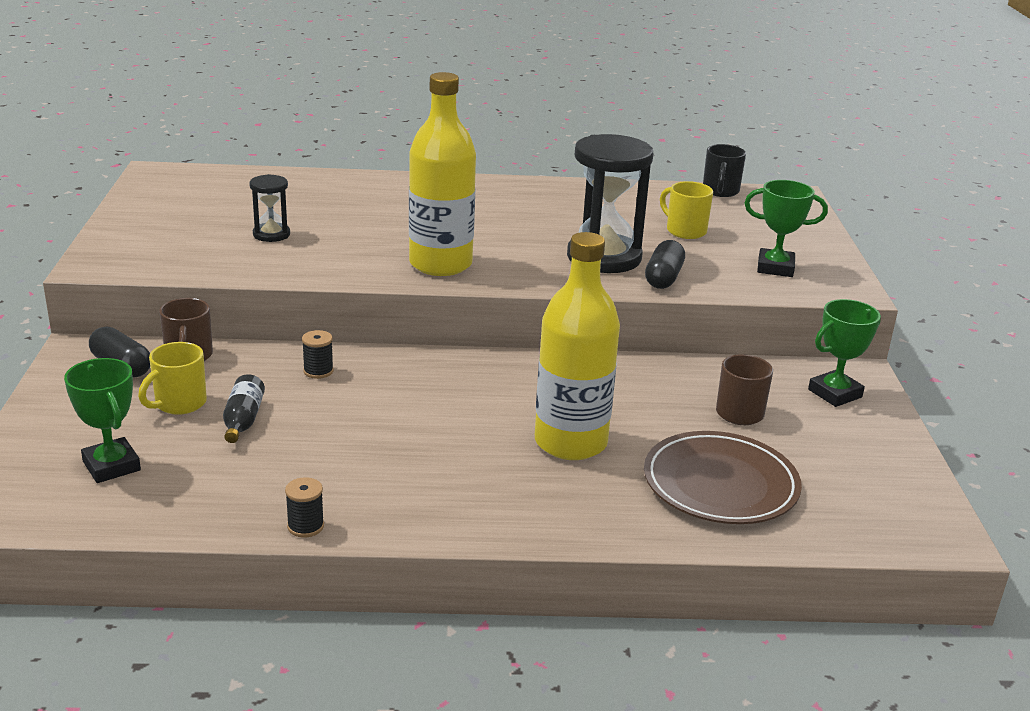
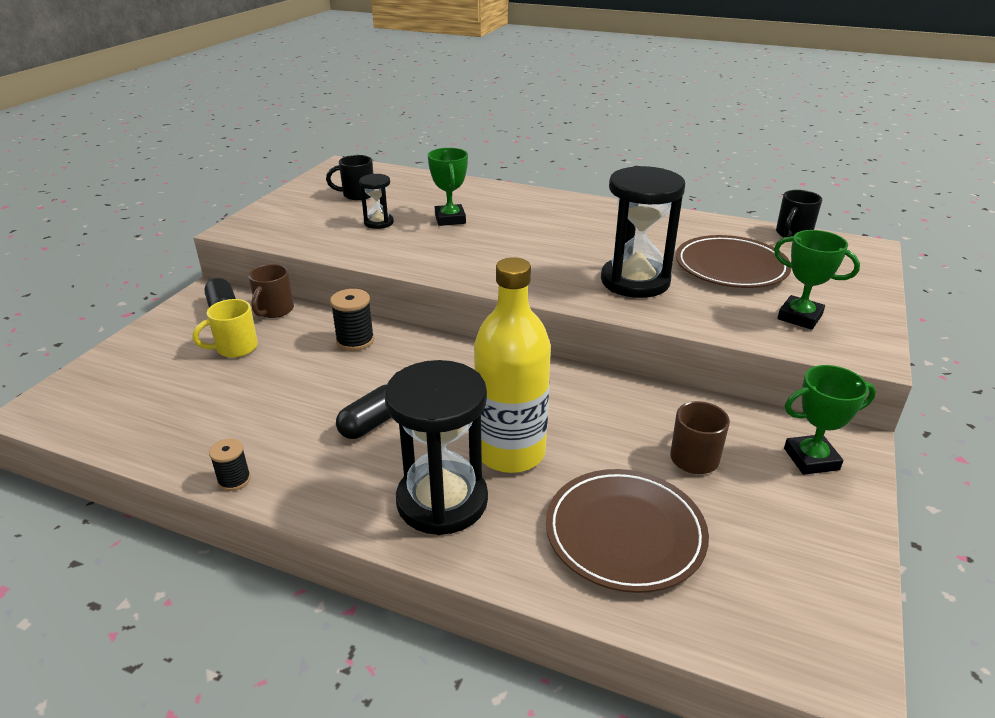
camera: 25 degrees right, 5 degrees up
(111, 466) = (148, 390): green trophy -> green trophy (450, 219)
(212, 206) = (357, 195): none -> black mug
(243, 420) = (267, 372): black bottle -> none
(318, 371) = (355, 341): black spool -> black spool, size x1.52
(440, 264) = (487, 266): yellow bottle -> none
(537, 496) = (442, 501): none -> black hourglass
(663, 278) = (677, 309): black capsule -> black capsule (372, 424)
(684, 231) = (731, 267): yellow mug -> brown plate

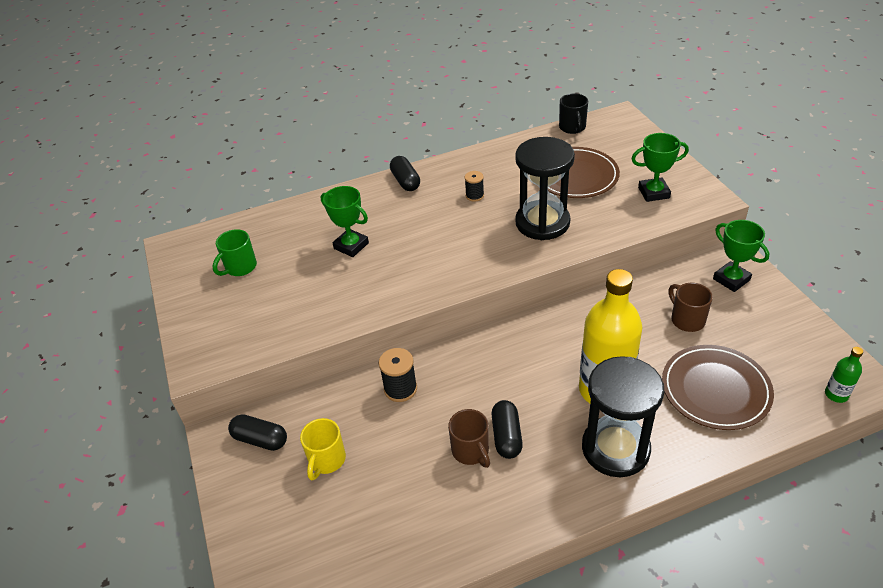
camera: 40 degrees left, 10 degrees up
(234, 480) = (489, 541): black spool -> black spool (474, 196)
(274, 310) = (301, 410): brown mug -> brown mug (471, 451)
(357, 195) = (240, 267): black mug -> green mug
(378, 222) = (304, 283): black hourglass -> none
(564, 202) = (405, 181): none -> black capsule
(777, 651) = (836, 394): none -> green bottle
(811, 459) = (731, 279): green trophy -> green trophy turned 75 degrees counterclockwise

